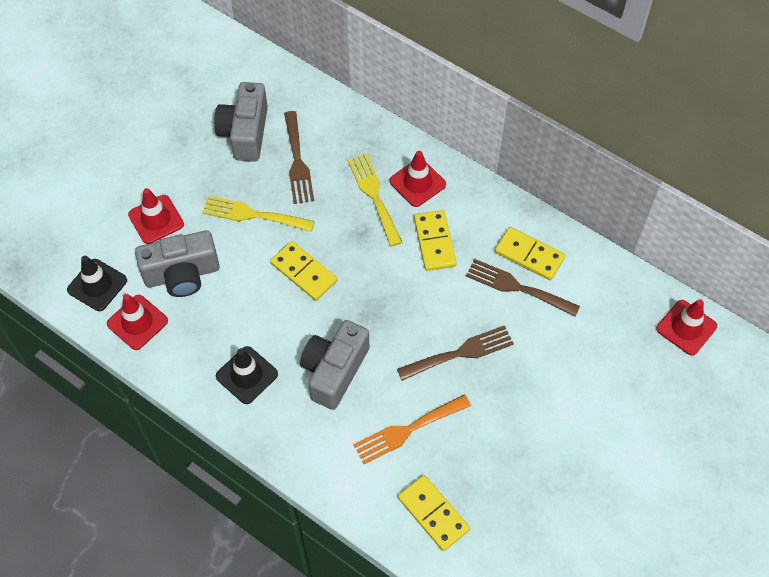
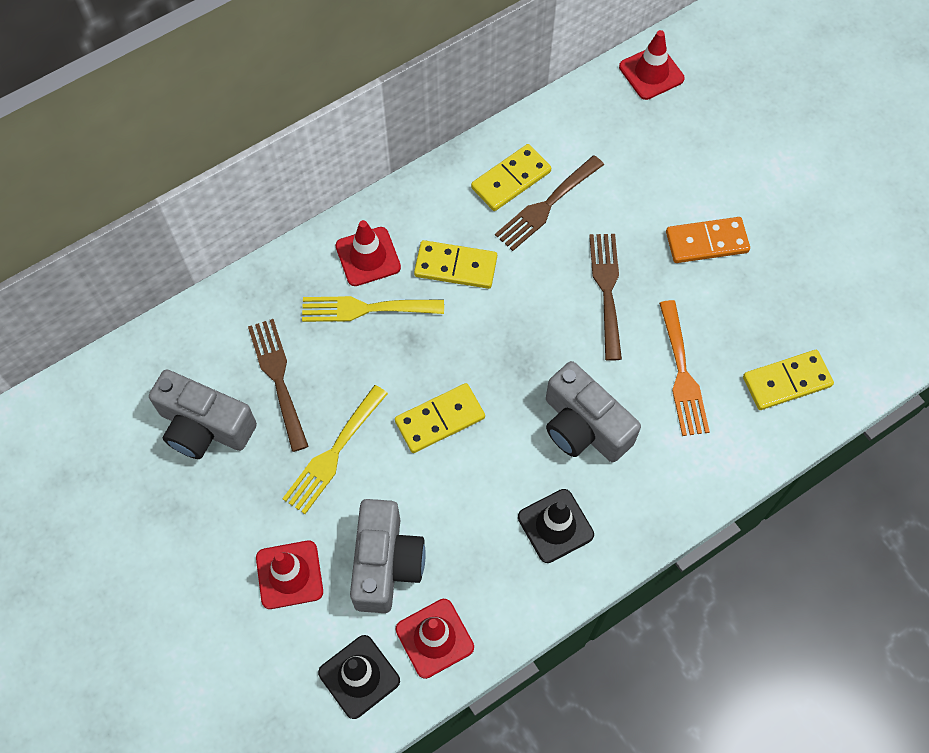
camera: 70 degrees left, 5 degrees up
(297, 162) = (278, 378): brown fork -> brown fork turned 120 degrees counterclockwise
(539, 416) = (706, 242): none -> orange domino

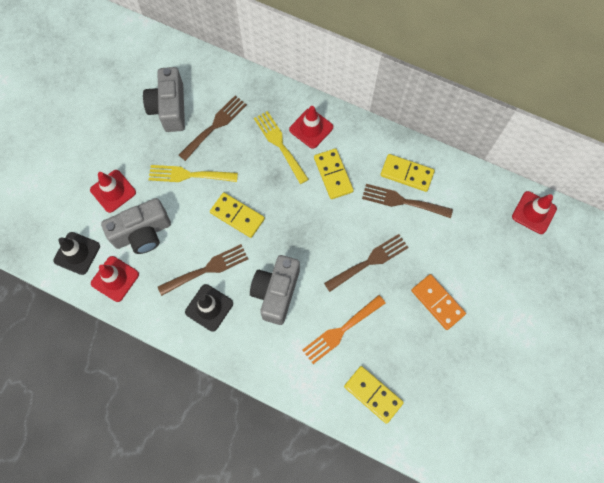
camera: 60 degrees right, 5 degrees up
(496, 500) = (207, 269): none -> brown fork

